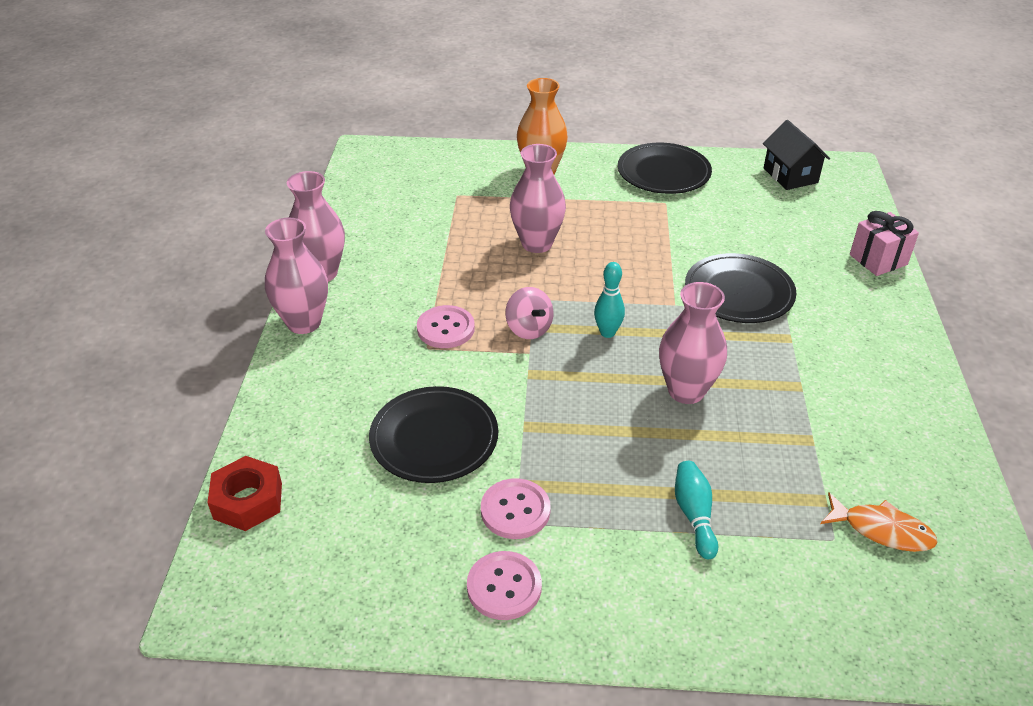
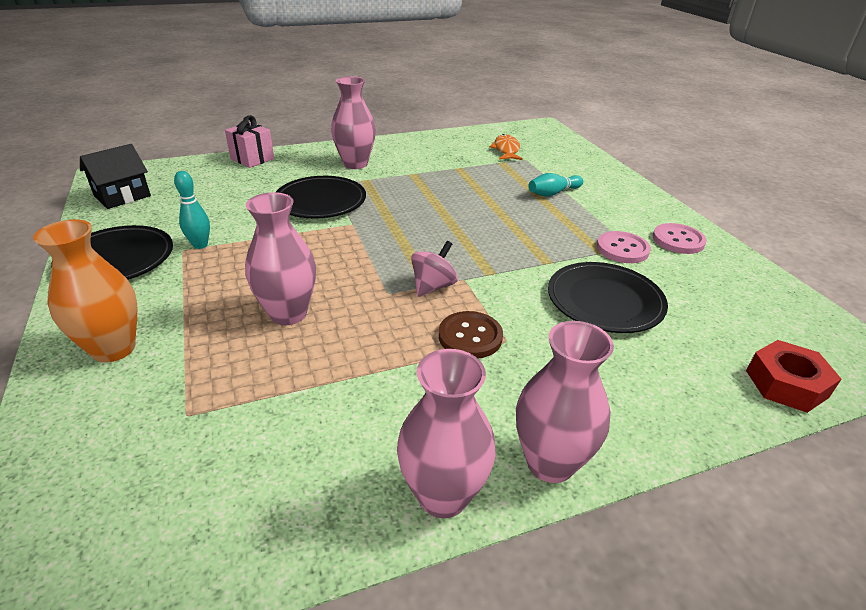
camera: 115 degrees left, 5 degrees down
(445, 329) = (470, 336): pink button -> brown button
(607, 333) = (409, 247): turquoise bowling pin -> turquoise bowling pin (200, 245)
(686, 391) = (450, 207): pink vase -> pink vase (355, 164)

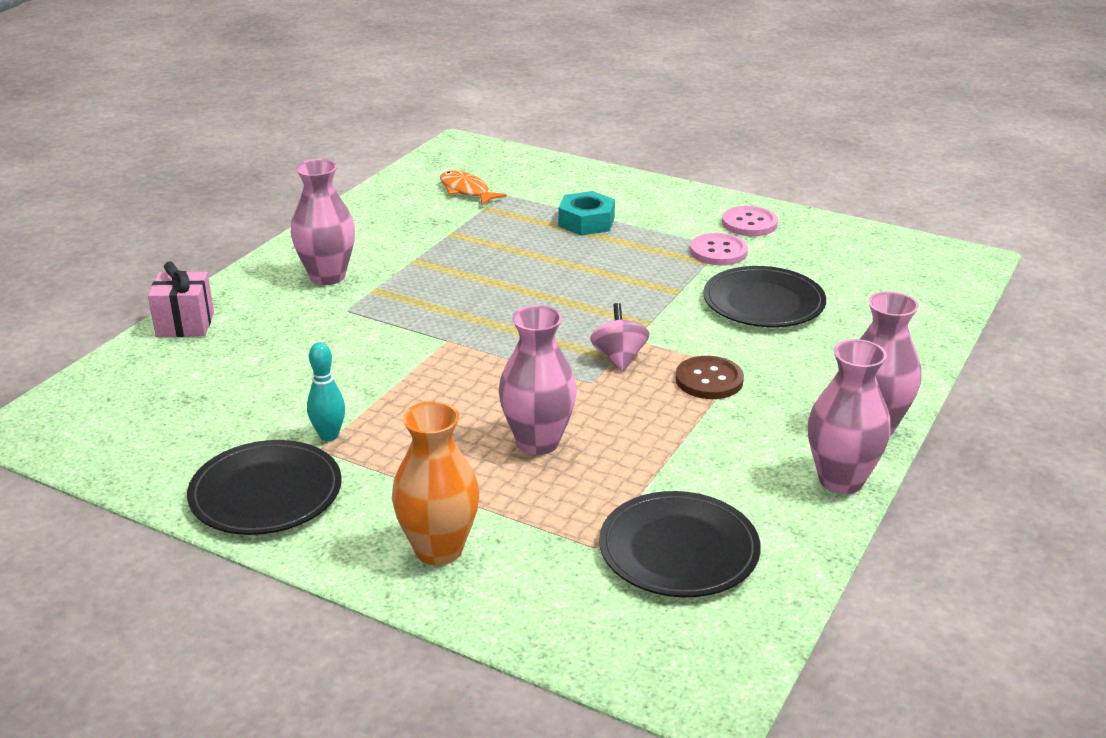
camera: 40 degrees left, 5 degrees down
(122, 196) = (111, 439): black house -> none
(320, 201) = (369, 334): black plate -> black plate (678, 550)
(553, 193) = (586, 222): turquoise bowling pin -> turquoise nut
(786, 384) = (941, 303): red nut -> none

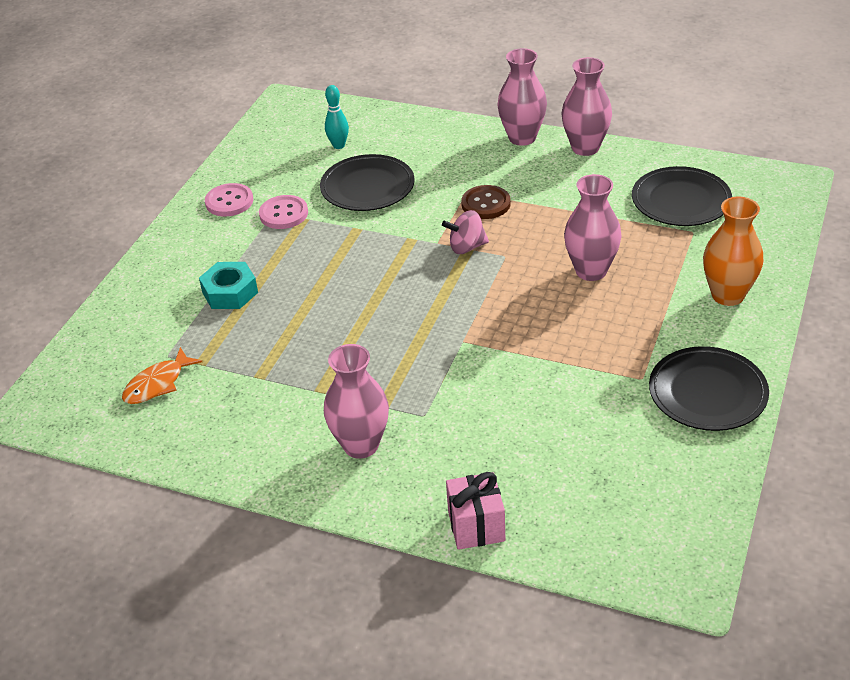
camera: 95 degrees left, 10 degrees up
(329, 435) = (622, 377): turquoise bowling pin -> turquoise bowling pin (338, 145)

